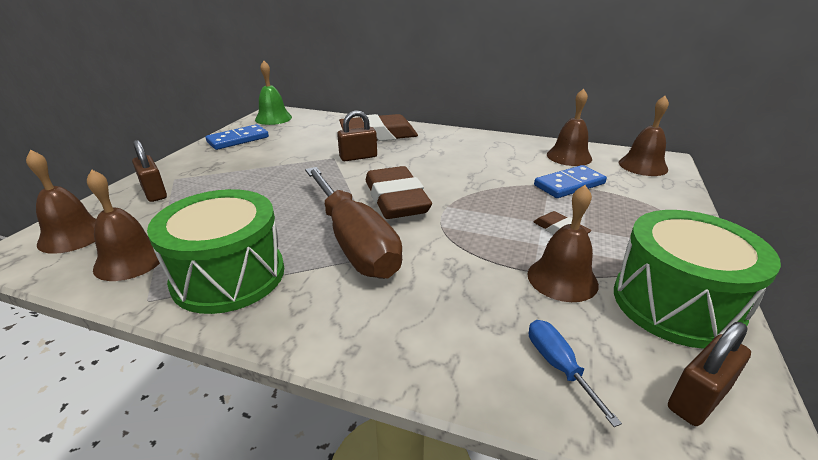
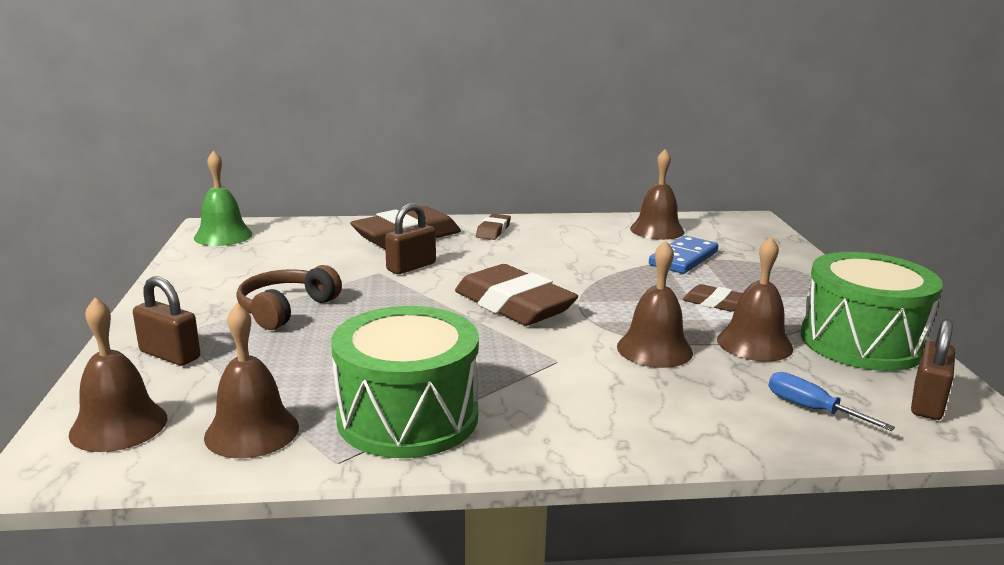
camera: 25 degrees left, 10 degrees down
(238, 140) = (206, 271): blue domino -> none
(250, 174) = (286, 309): none -> brown headphones
(354, 242) = (515, 355): brown screwdriver -> none
(441, 139) = (493, 231): none -> brown eraser
(643, 166) = (737, 229): brown bell -> brown bell (654, 349)

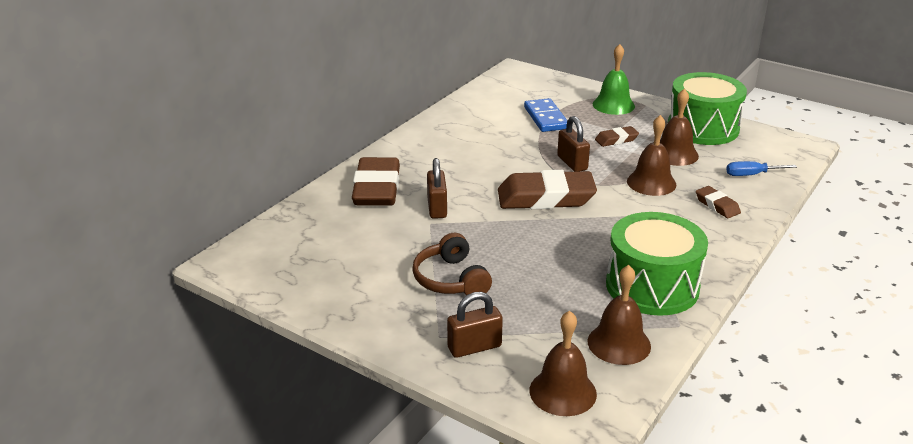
camera: 50 degrees left, 10 degrees up
(223, 236) = (255, 263): green bell -> green bell (613, 105)
(493, 231) = (412, 154): brown eraser -> brown eraser (717, 205)
(657, 230) = (491, 104): brown bell -> none
(927, 403) = (772, 146): brown padlock -> brown padlock (572, 163)

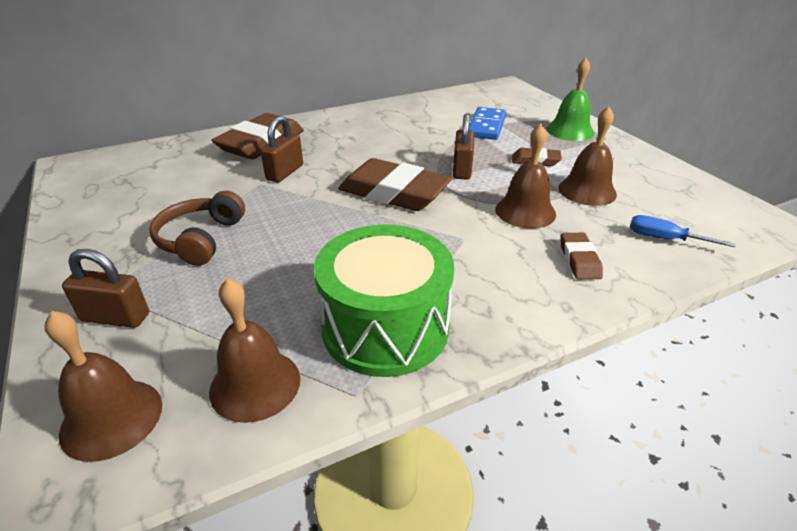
camera: 30 degrees right, 5 degrees up
(703, 128) = (650, 174): green drum -> none

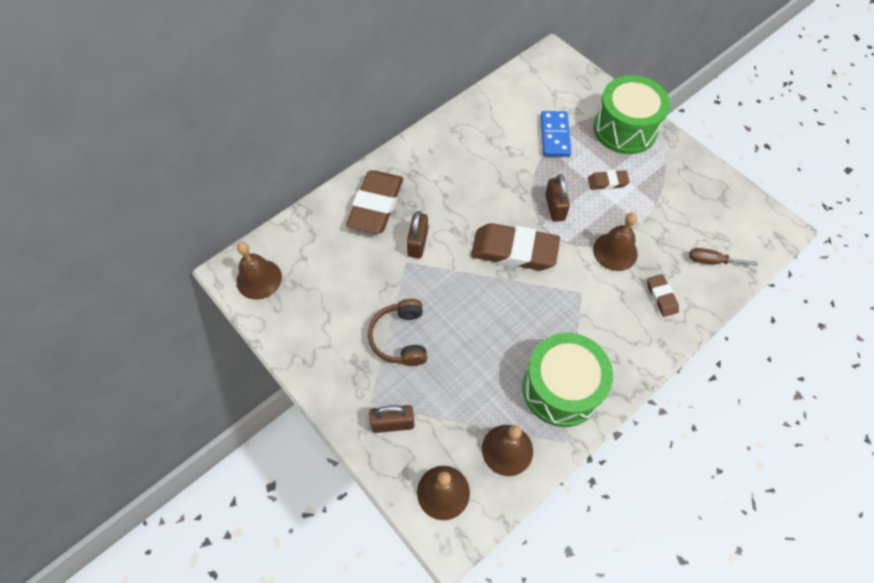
camera: 15 degrees left, 25 degrees up
(570, 131) = (625, 129): green bell -> green drum
(587, 191) = (653, 215): brown bell -> brown bell (259, 279)
(664, 239) = (711, 261): blue screwdriver -> brown screwdriver

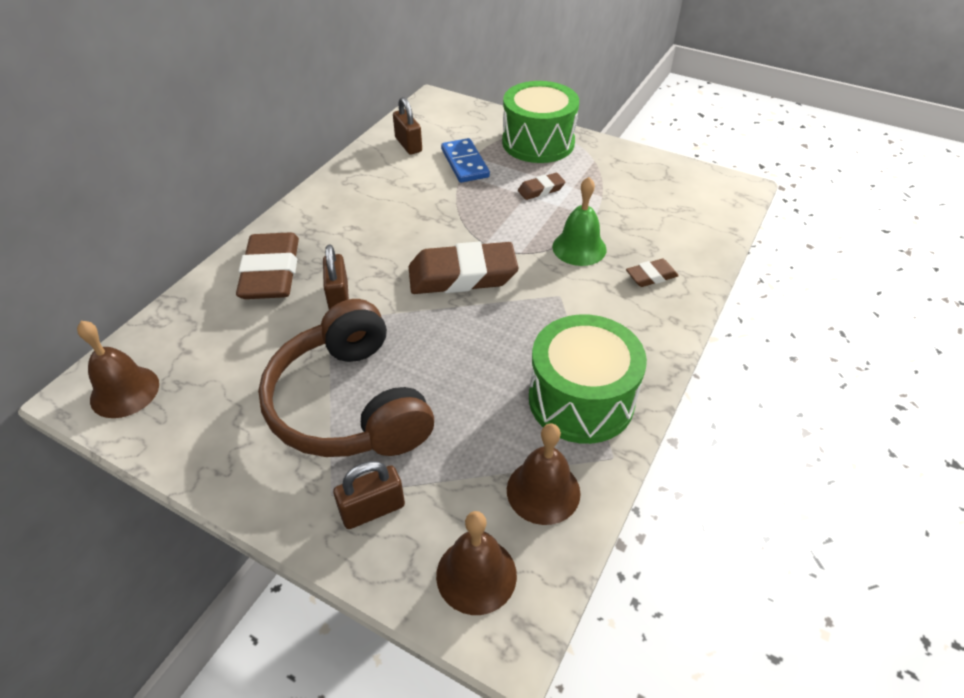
camera: 20 degrees left, 15 degrees down
(400, 338) = (349, 404): brown headphones -> brown headphones, size x1.82
(554, 207) = (492, 224): brown padlock -> brown padlock (408, 145)
(615, 251) = (579, 248): brown bell -> green bell
(661, 297) = (651, 276): brown eraser -> brown eraser turned 75 degrees counterclockwise
(711, 261) = (687, 231): brown screwdriver -> none

